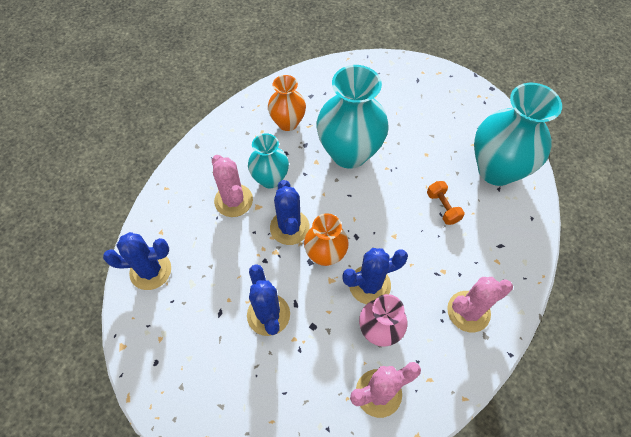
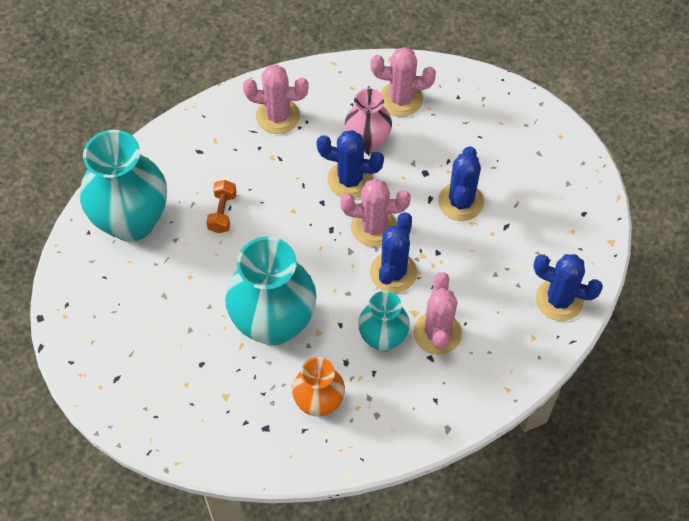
camera: 150 degrees left, 0 degrees up
(325, 255) = (374, 227): orange vase -> pink cactus

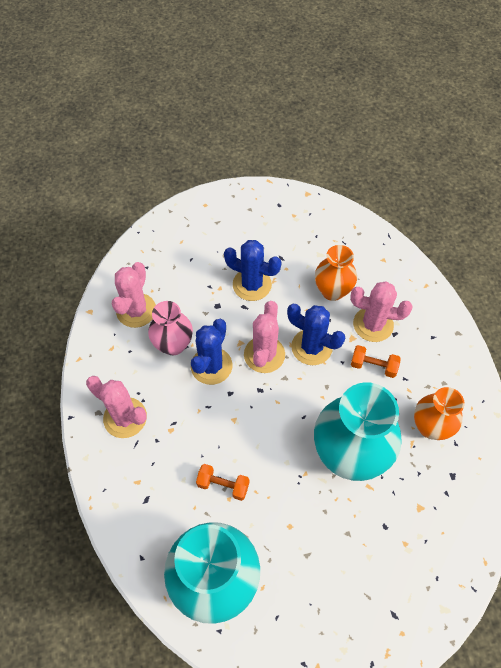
camera: 80 degrees left, 0 degrees up
(278, 116) = (125, 418): pink cactus -> pink cactus turned 75 degrees counterclockwise
(383, 338) = (373, 366): turquoise vase -> orange dumbbell
(473, 286) = (332, 291): none -> orange vase
(559, 300) = (353, 236): blue cactus -> none

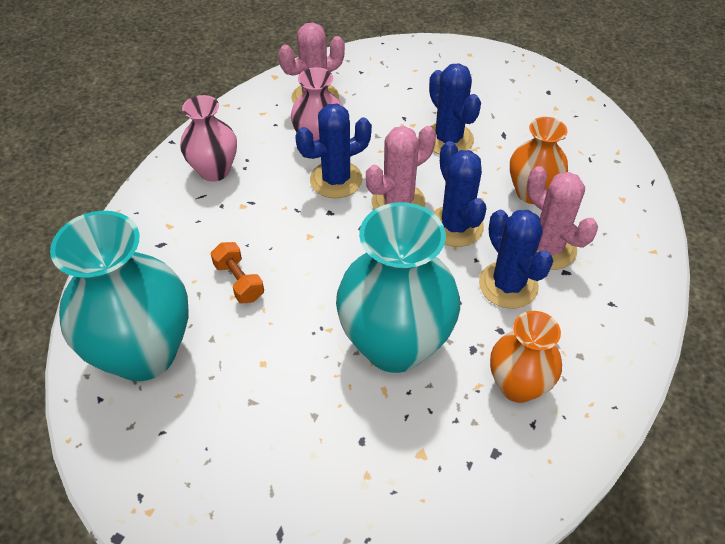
camera: 40 degrees right, 10 degrees down
(125, 418) = (214, 170): pink cactus -> pink vase
(373, 366) = (508, 285): orange dumbbell -> blue cactus

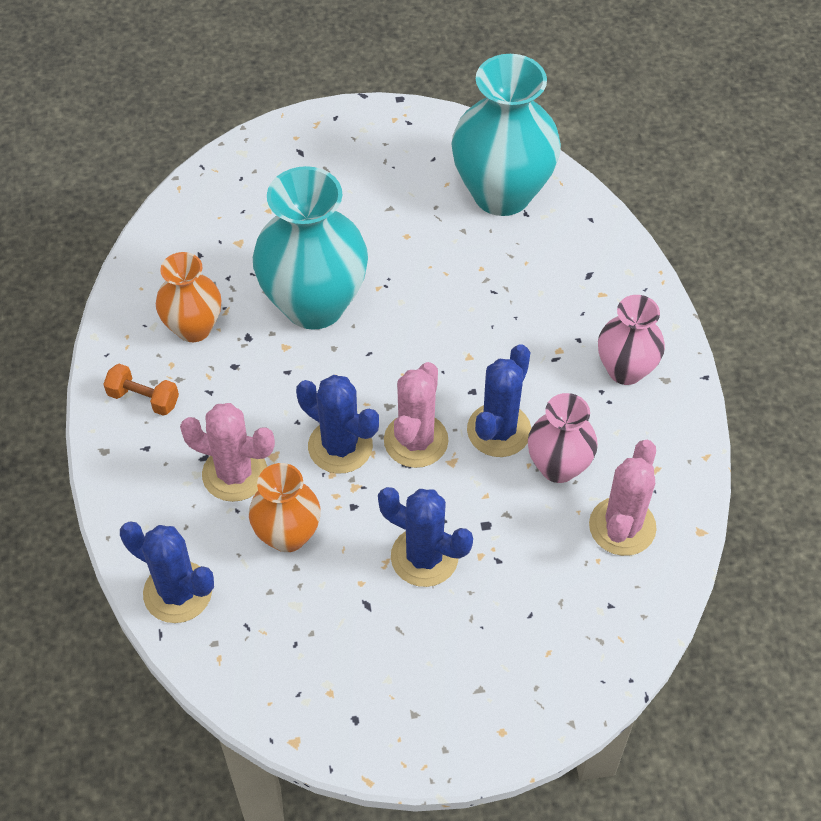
camera: 145 degrees right, 5 degrees up
(239, 281) = (488, 282): orange dumbbell -> orange dumbbell (143, 398)
(508, 285) = (251, 412): blue cactus -> blue cactus (177, 592)

